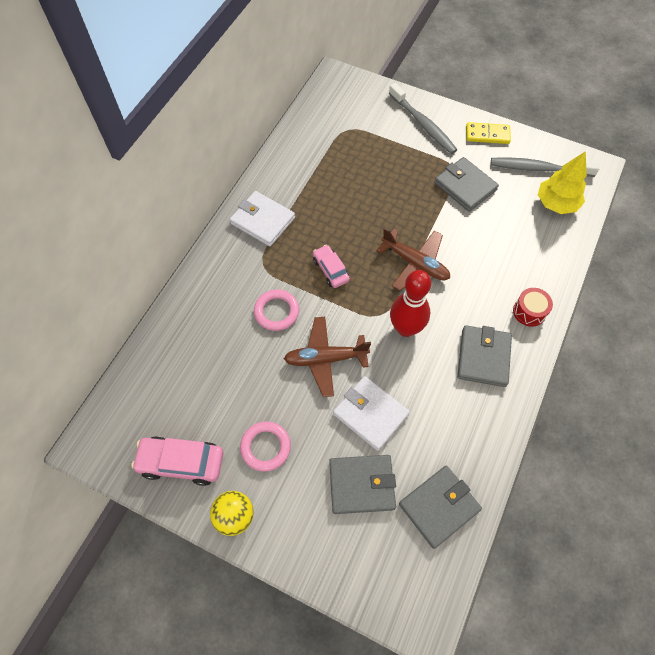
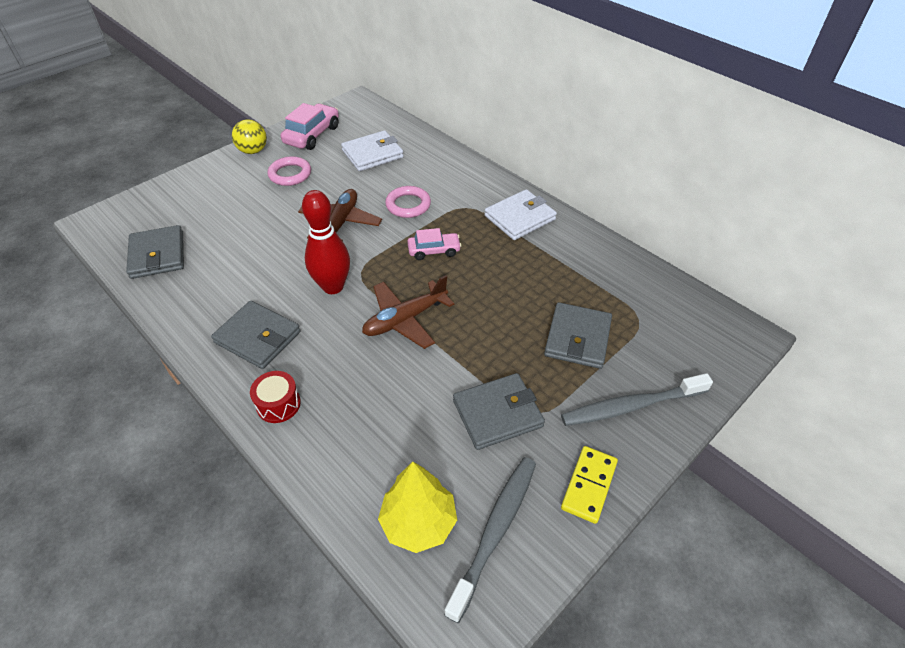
camera: 110 degrees right, 15 degrees down
(361, 485) = (216, 216): grey wallet -> grey wallet (577, 338)
(370, 414) = (268, 237): white wallet -> white wallet (372, 154)

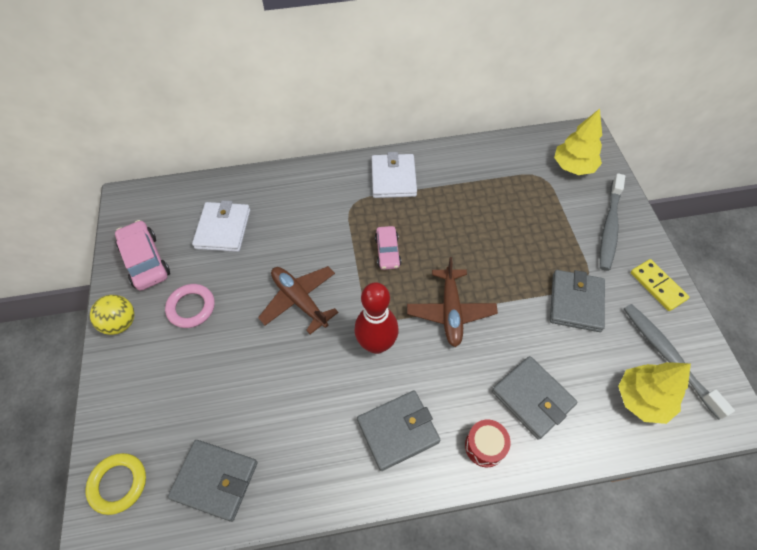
camera: 55 degrees left, 10 degrees up
(132, 212) = (118, 484): none -> yellow ring
(408, 205) = (317, 239): pink ring -> none
(434, 251) = (387, 252): pink car -> pink car turned 150 degrees clockwise
(577, 338) = (537, 218): grey wallet -> grey wallet (532, 398)
(684, 340) = (573, 167): none -> yellow tree

